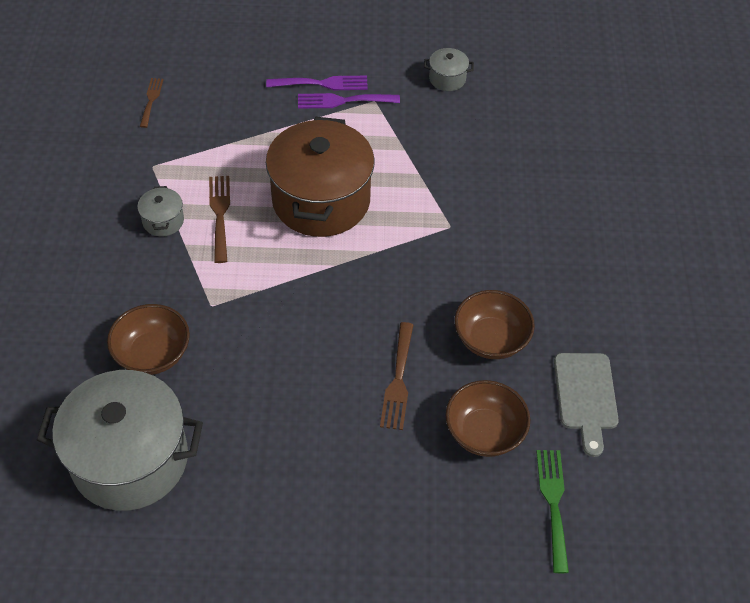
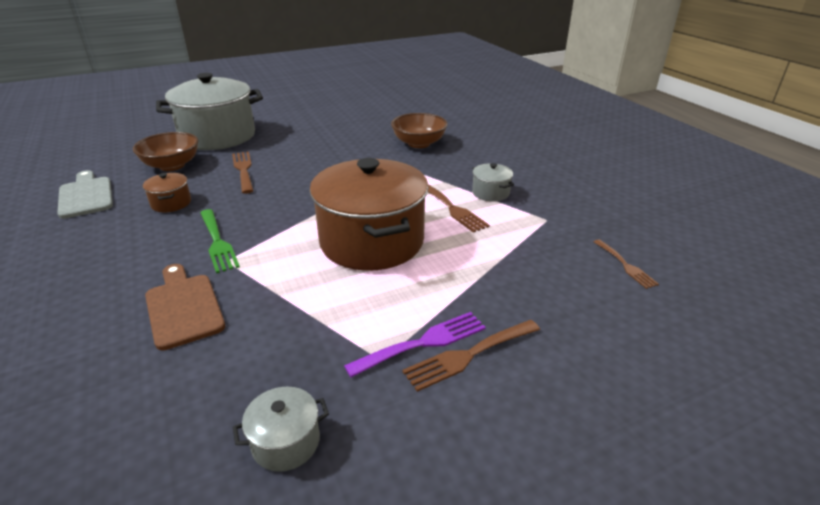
camera: 155 degrees right, 20 degrees down
(130, 459) = (389, 117): grey pot -> grey pot (218, 136)
(322, 83) = (468, 355): purple fork -> brown fork
(491, 189) = (183, 307): none -> brown cutting board
(491, 339) = (171, 203): brown bowl -> brown pot
(553, 503) = (120, 153): green fork -> green fork (217, 242)

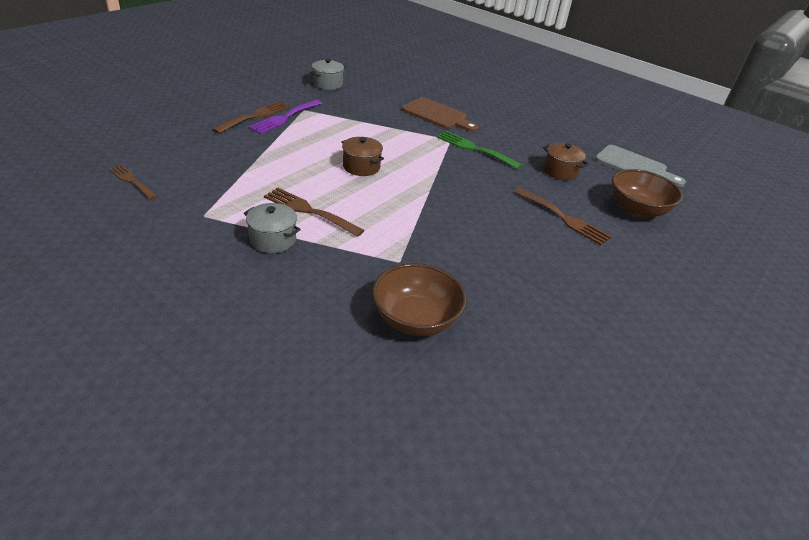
camera: 150 degrees right, 5 degrees up
(218, 136) = (680, 266): grey pot -> none
(372, 241) = (361, 167): brown pot -> brown pot, size x0.41

